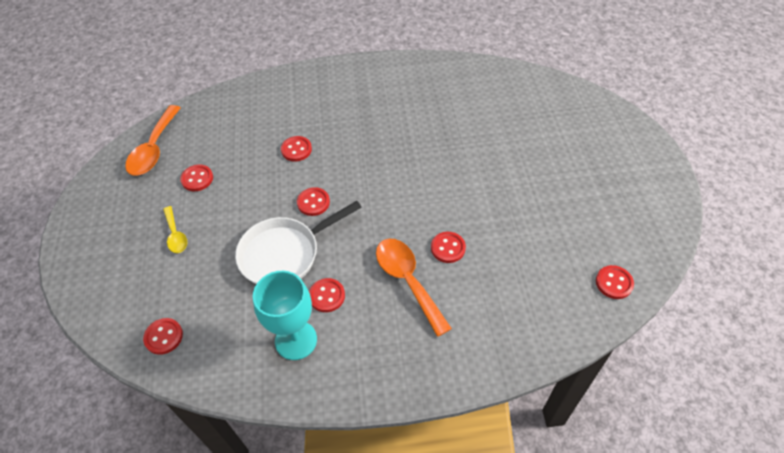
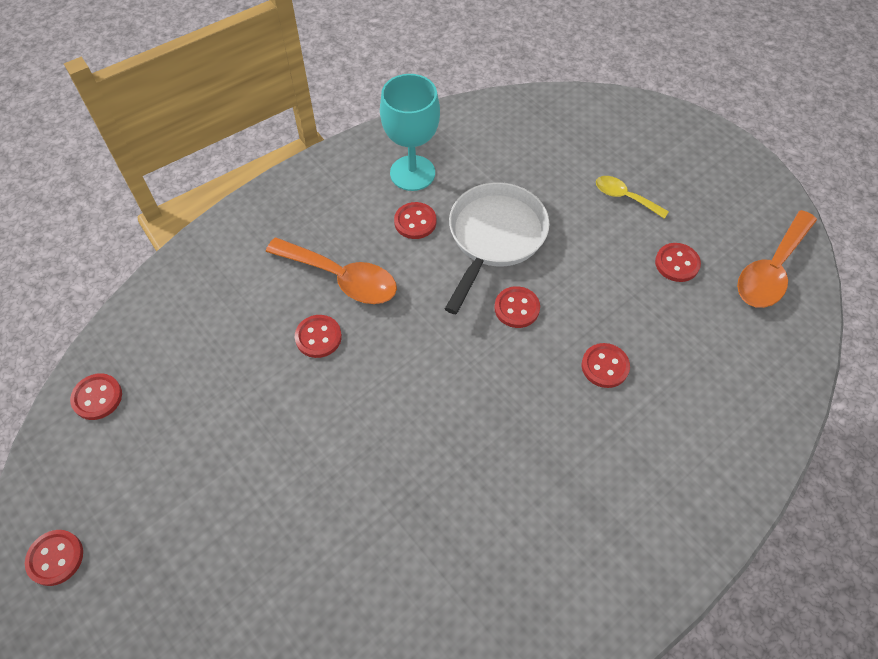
camera: 145 degrees right, 5 degrees up
(154, 149) = (771, 270): orange spoon -> orange spoon turned 120 degrees counterclockwise
(163, 337) = (532, 119): red button -> red button (55, 558)

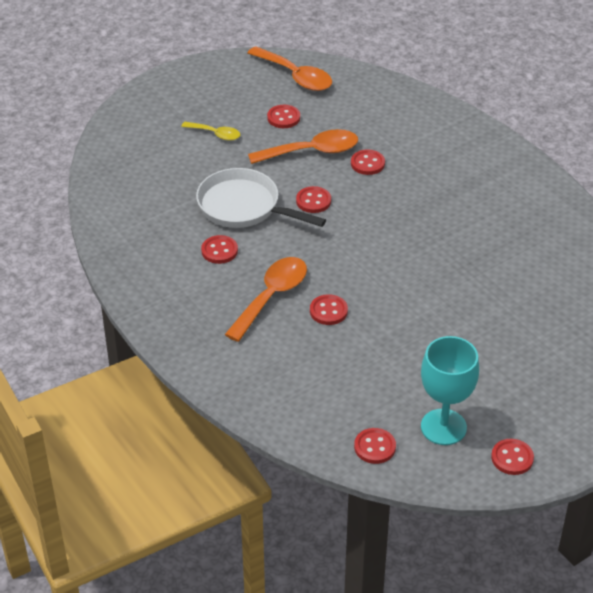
camera: 85 degrees left, 15 degrees down
(412, 173) = (164, 250): turquoise goblet -> turquoise goblet (443, 427)
(615, 300) = (312, 151): none -> orange spoon
(624, 197) = (215, 134): yellow spoon -> yellow spoon turned 105 degrees counterclockwise

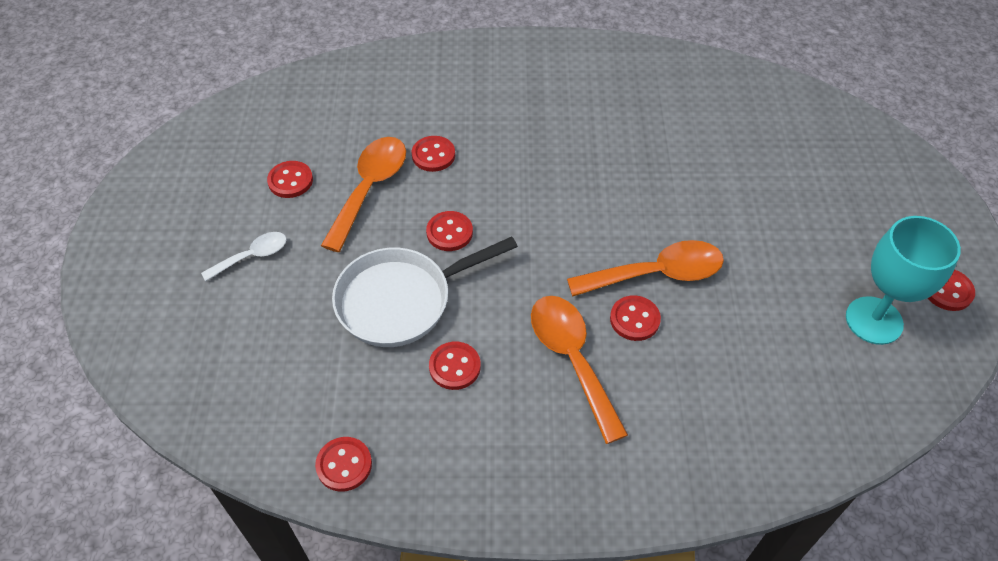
camera: 55 degrees left, 10 degrees up
(215, 134) = (252, 256): yellow spoon -> white spoon
(296, 76) = (235, 132): orange spoon -> orange spoon (657, 274)
(375, 447) = (872, 398): red button -> red button (344, 465)

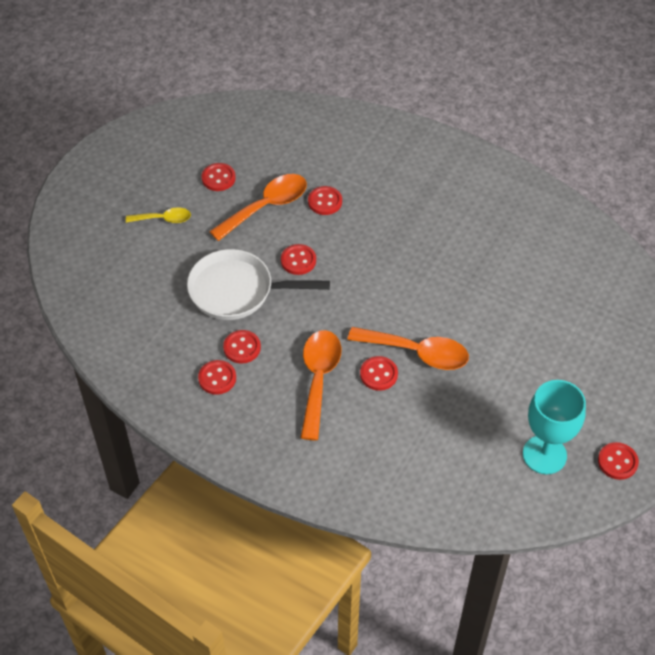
camera: 30 degrees right, 0 degrees up
(252, 256) = (164, 219): white spoon -> yellow spoon
(344, 465) = (139, 372): red button -> red button (217, 378)

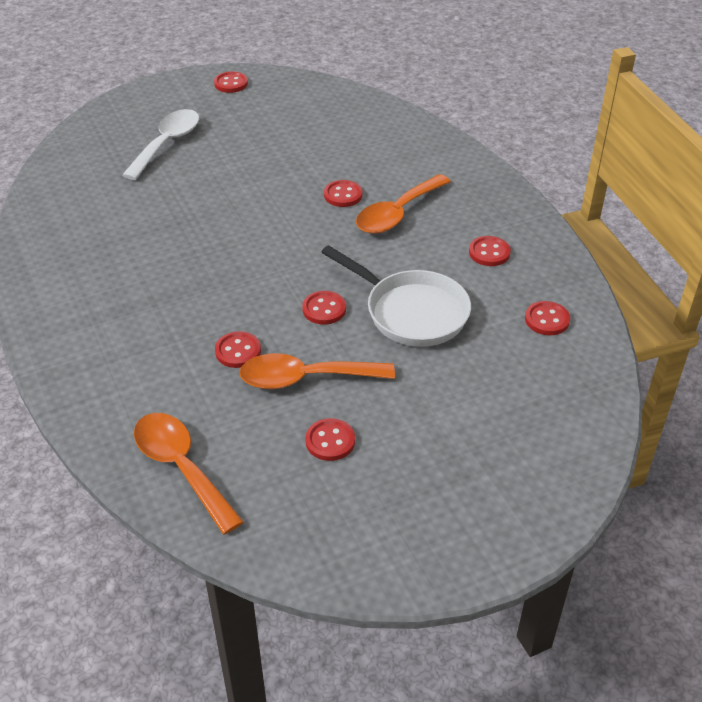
camera: 145 degrees left, 10 degrees down
(164, 219) = (435, 425): yellow spoon -> none
(242, 348) = (446, 264): red button -> red button (547, 320)
(417, 352) = (294, 194): orange spoon -> orange spoon (181, 467)
(544, 454) = (275, 105): turquoise goblet -> none
(577, 348) = (167, 143): none -> white spoon

